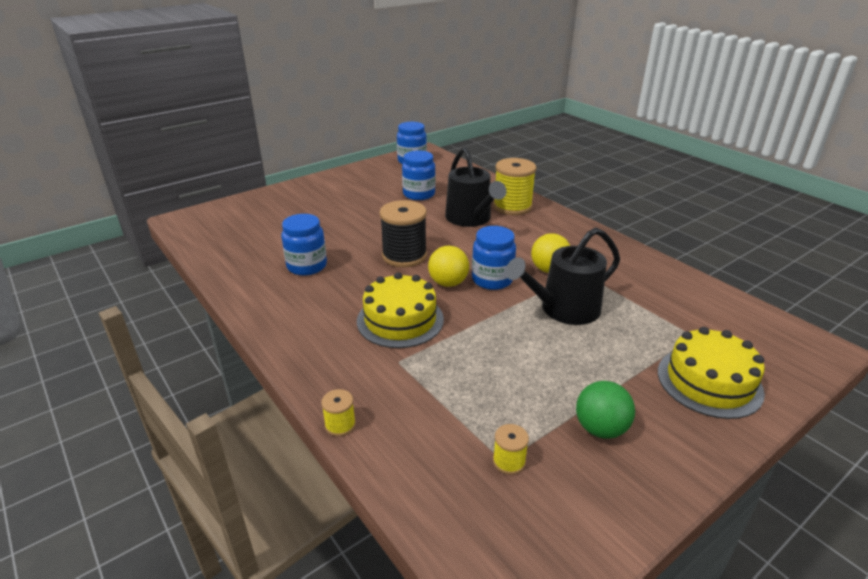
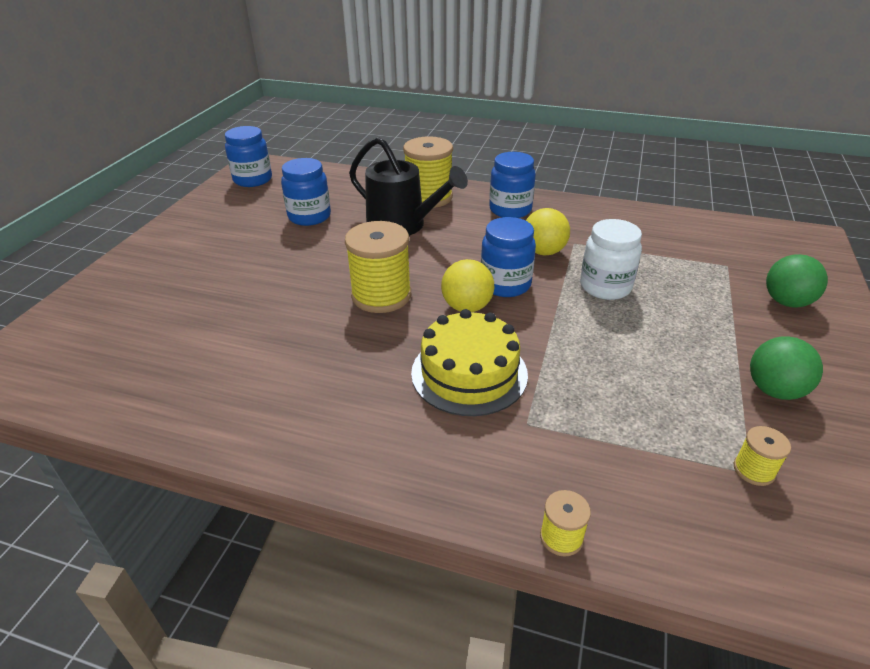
camera: 35 degrees left, 5 degrees up
(307, 266) = (275, 359): blue jar -> blue jar (510, 210)
(404, 256) = (381, 295): black spool -> yellow spool
(564, 309) = (605, 287): black watering can -> white jar
(709, 382) = (786, 302): yellow cake -> green ball

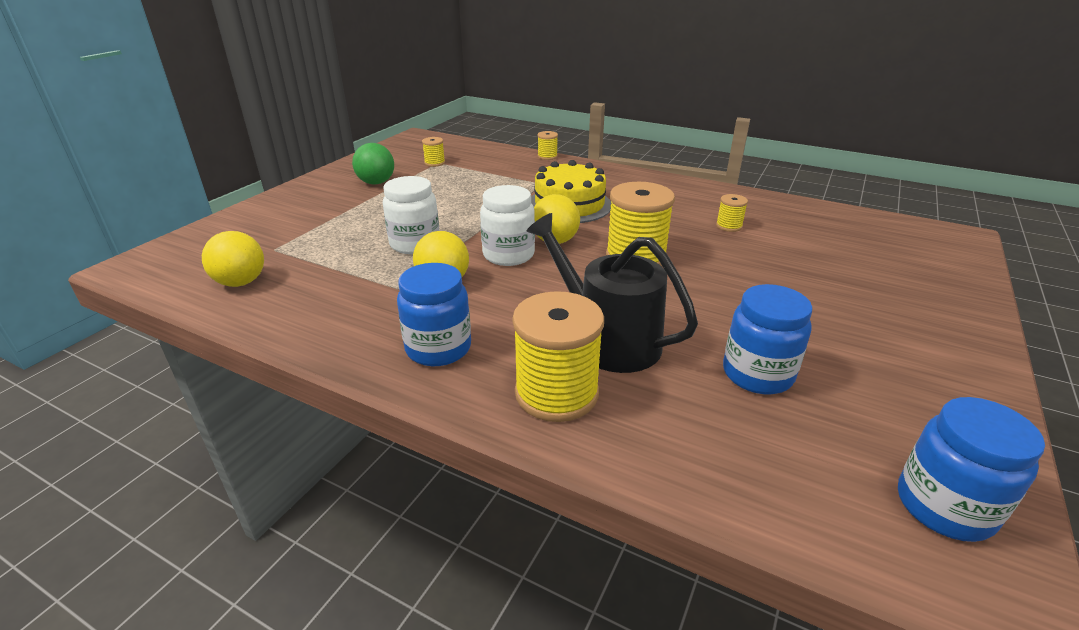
camera: 170 degrees left, 5 degrees down
(265, 355) = (729, 226): none -> yellow spool
(505, 284) = (508, 255): blue jar -> white jar
(701, 235) = (241, 282): none -> yellow ball
(786, 302) = (278, 219): green ball -> none

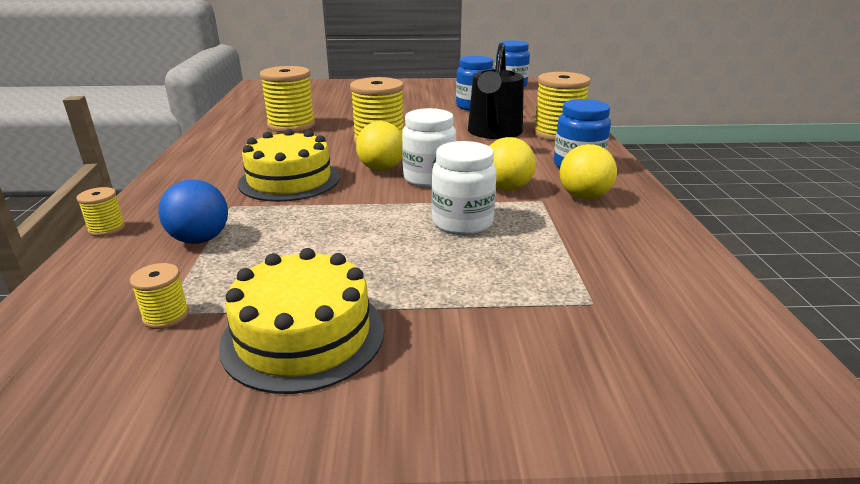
camera: 120 degrees left, 5 degrees down
(241, 282) = (666, 281): yellow ball -> yellow ball (584, 197)
(376, 183) = (303, 335): green ball -> yellow cake
(503, 173) = (200, 239): none -> blue ball
(729, 226) = (291, 125): yellow spool -> yellow spool, size x2.13

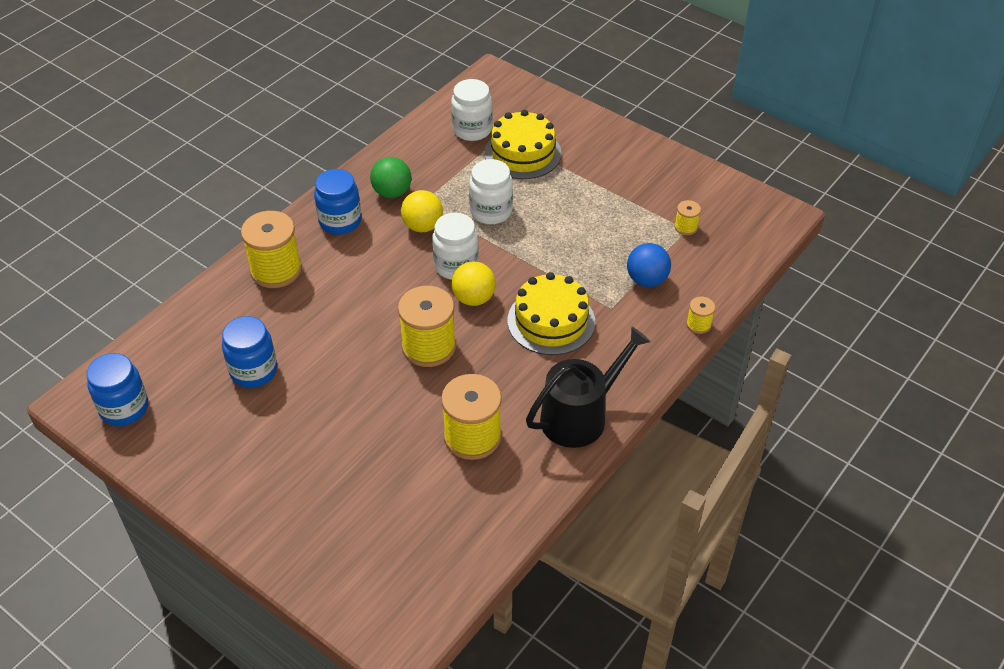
camera: 140 degrees left, 20 degrees up
(303, 335) = (633, 185): yellow cake -> yellow cake (522, 153)
(494, 132) = (319, 304): black watering can -> black watering can (580, 416)
(584, 197) = (392, 192): yellow ball -> green ball
(642, 291) = (472, 130): none -> white jar

